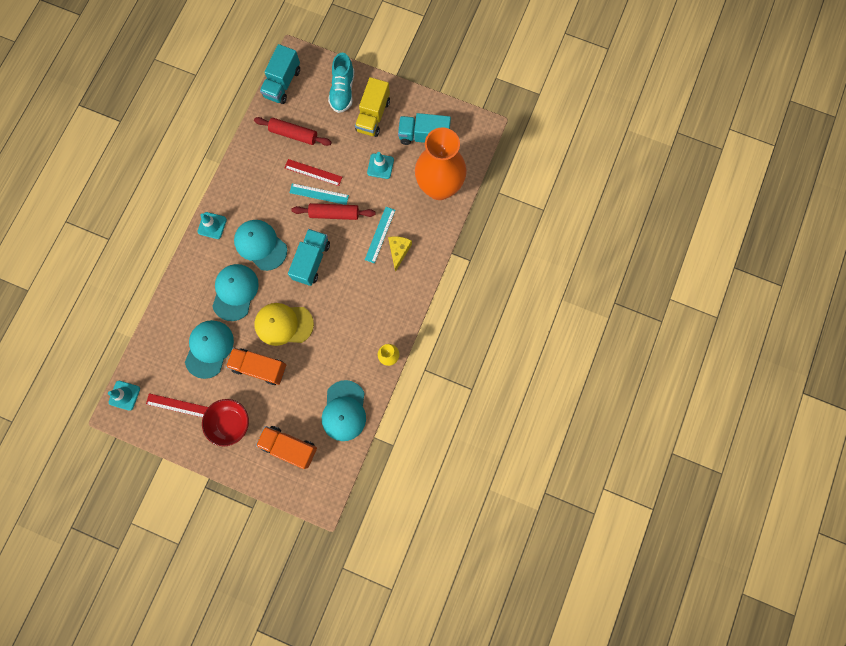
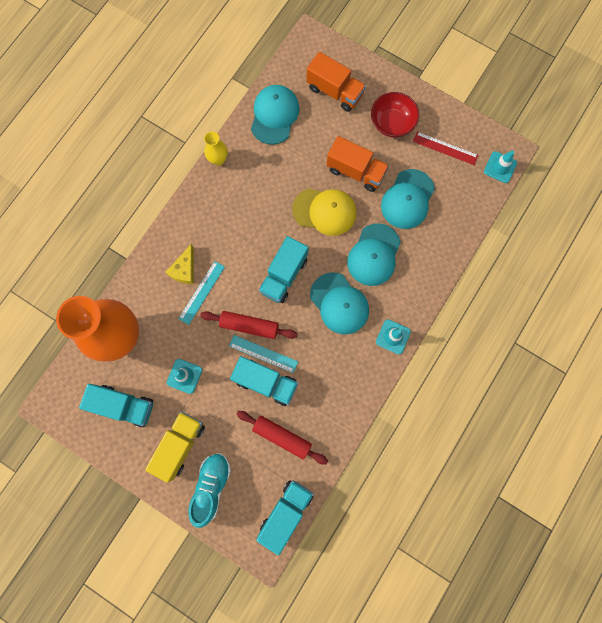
camera: 170 degrees left, 0 degrees up
(313, 172) = (266, 382): red ruler -> turquoise truck

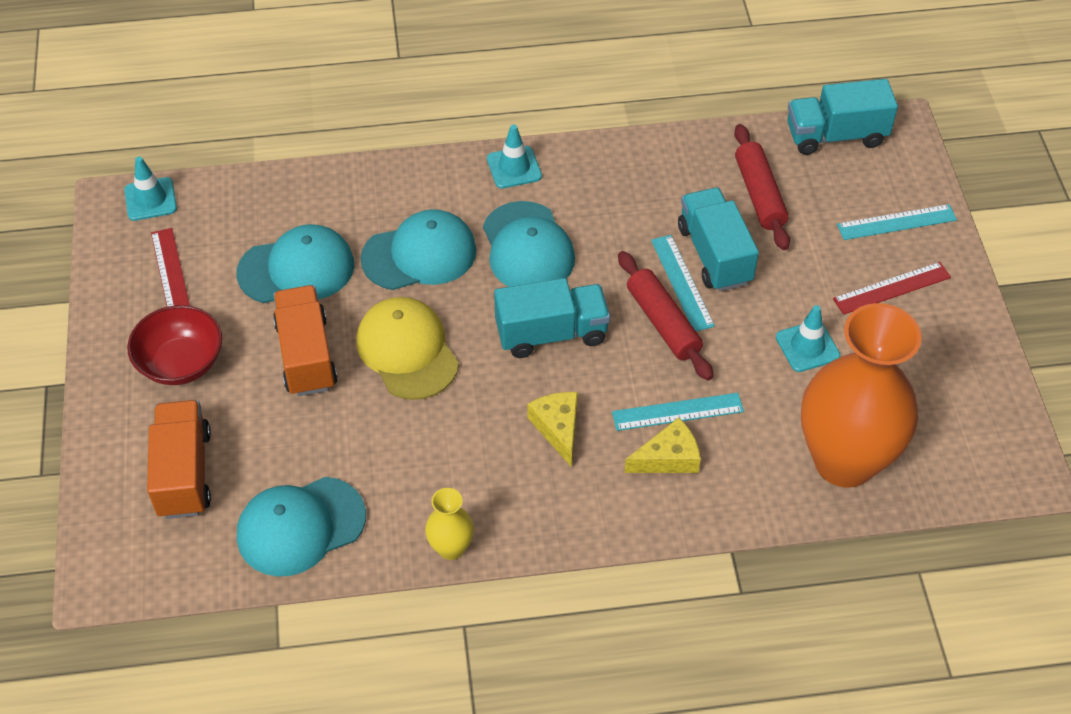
camera: 130 degrees left, 25 degrees down
(124, 405) = (921, 385): turquoise truck -> none
(180, 445) = (892, 288): yellow truck -> red ruler
(211, 486) = (896, 222): turquoise shoe -> turquoise ruler
(235, 239) = (558, 428): none -> yellow cheese
(339, 303) = (527, 247): turquoise cap -> turquoise cap turned 150 degrees clockwise

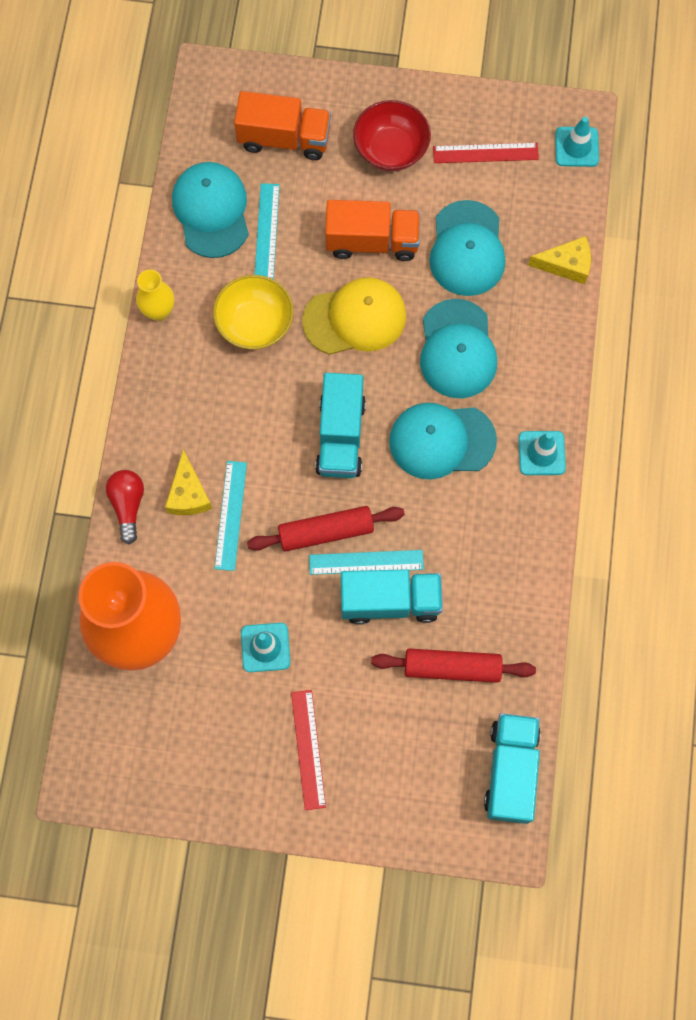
camera: 105 degrees right, 20 degrees up
(440, 444) = (255, 323): none -> yellow bowl
(558, 428) = (243, 416): yellow cheese -> yellow cheese (566, 265)
(704, 514) = (128, 505): none -> red light bulb
(896, 222) = (384, 786): turquoise ruler -> turquoise ruler (267, 232)

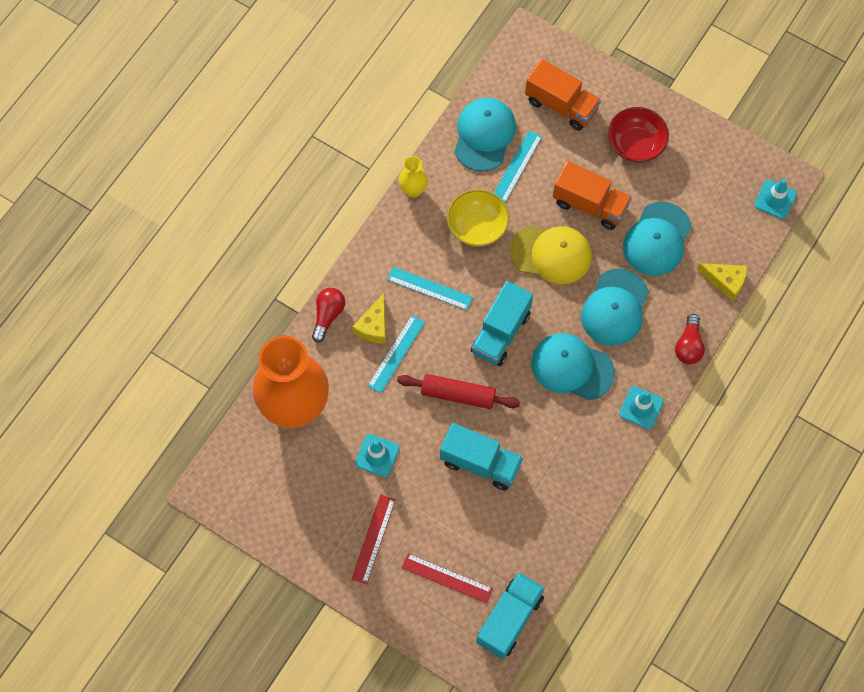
camera: 25 degrees right, 5 degrees down
(366, 562) = (476, 428): turquoise ruler -> turquoise ruler (429, 288)
(452, 667) = (502, 529): red rolling pin -> none
(485, 153) = (704, 176): red ruler -> red ruler (447, 578)
(561, 357) = (688, 346): none -> red light bulb

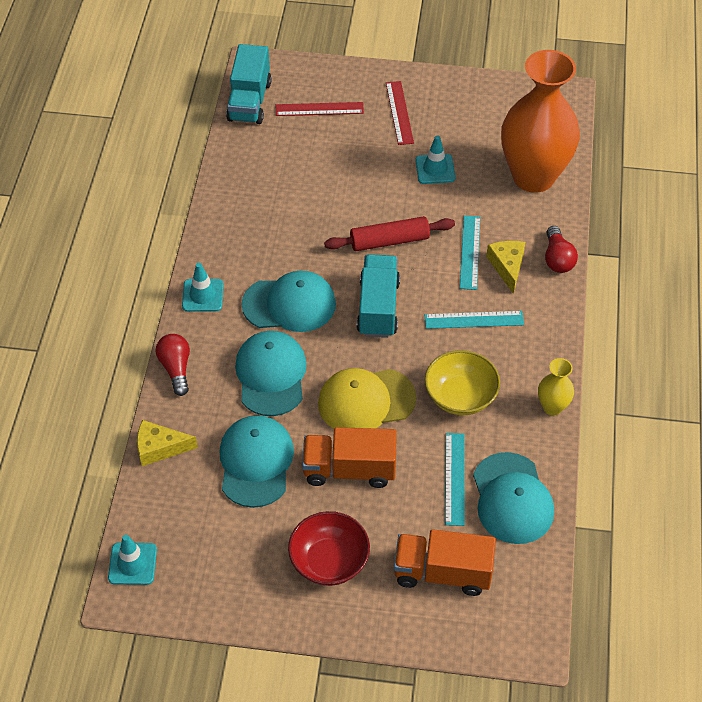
camera: 155 degrees right, 15 degrees down
(480, 463) = (336, 197): turquoise truck -> none

